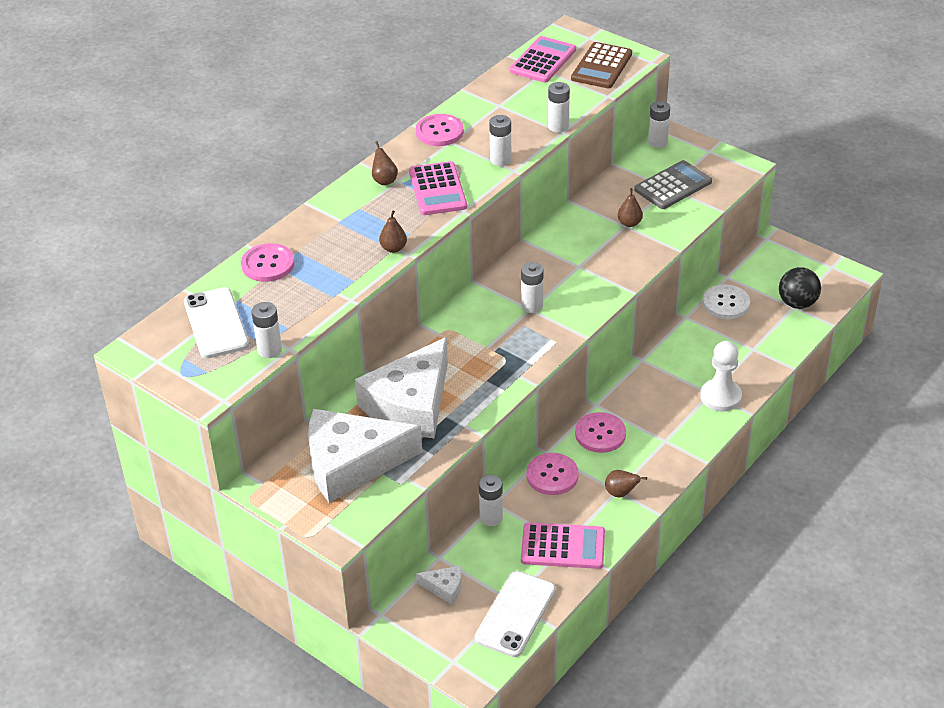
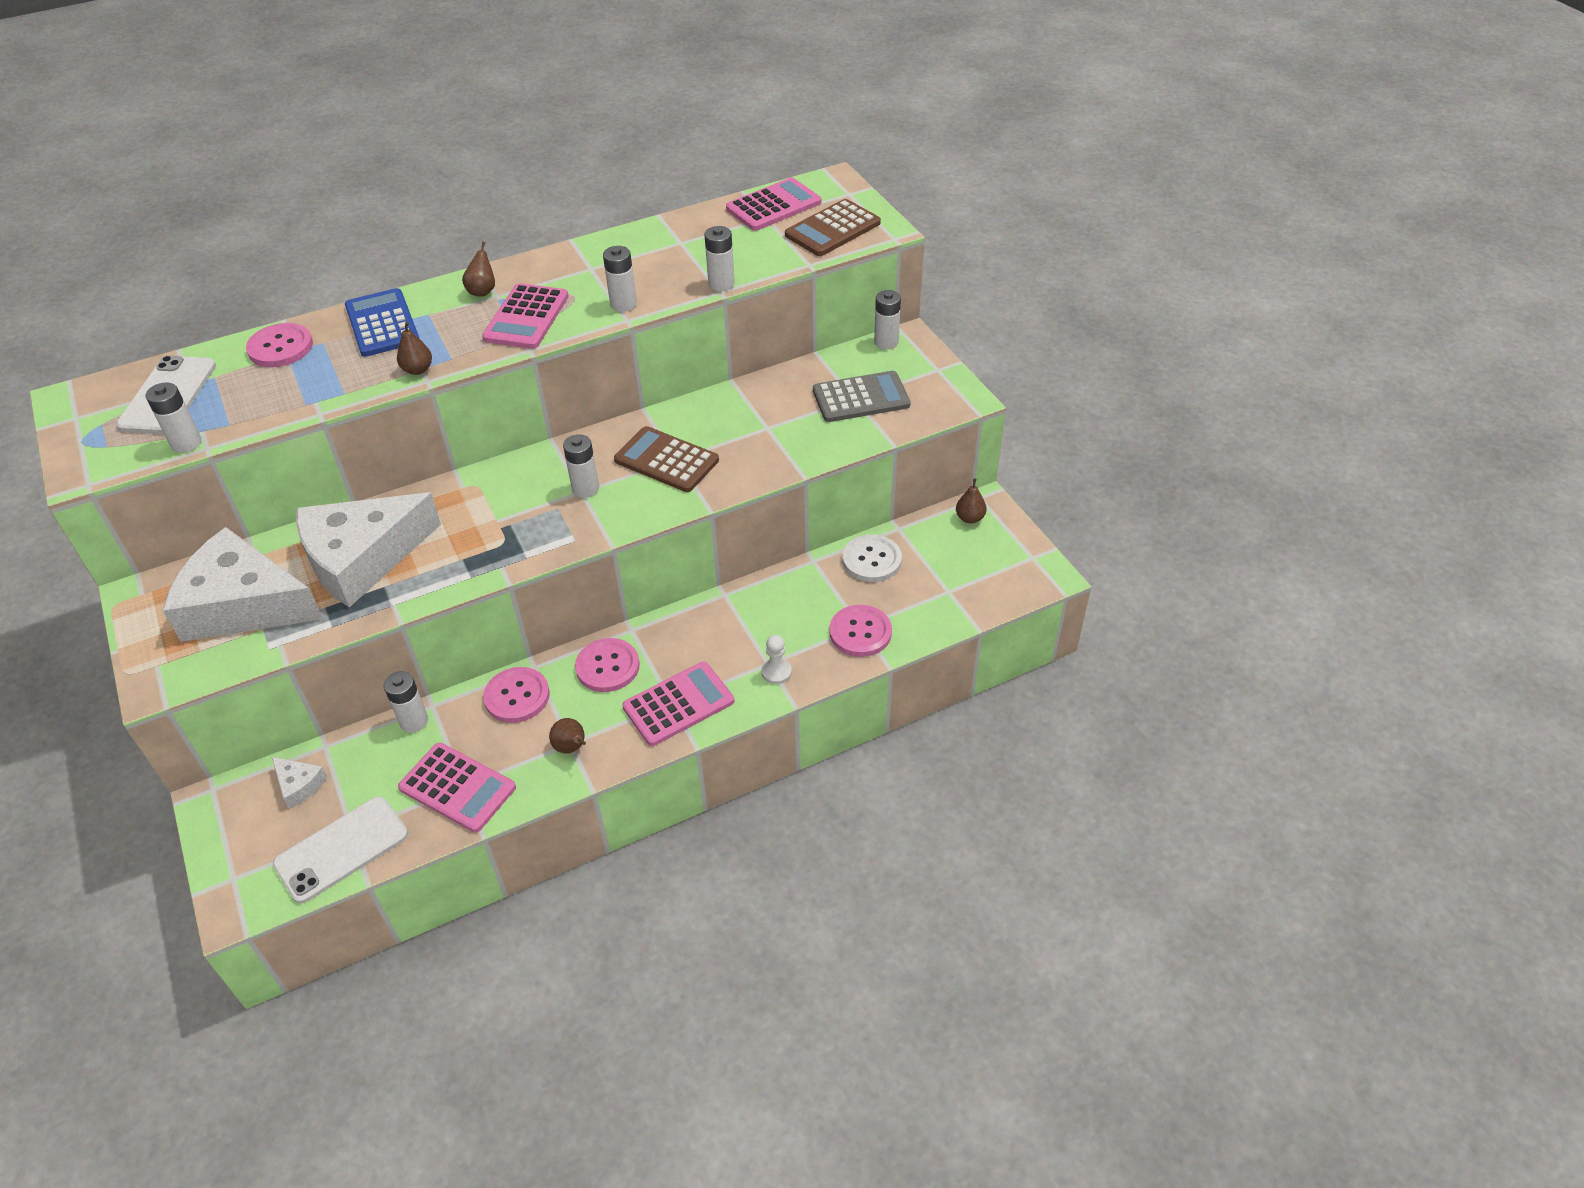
camera: 25 degrees right, 5 degrees up
(330, 225) = (382, 324): none -> blue calculator
(439, 132) = (590, 254): pink button -> pink button (860, 632)
(573, 269) = (666, 460): none -> brown calculator
(629, 223) = (774, 427): brown pear -> brown pear (970, 518)
(671, 440) = (678, 704): none -> pink calculator
(720, 397) = (776, 672): white pawn -> white pawn, size x0.57
(797, 303) = (955, 588): black ball -> none

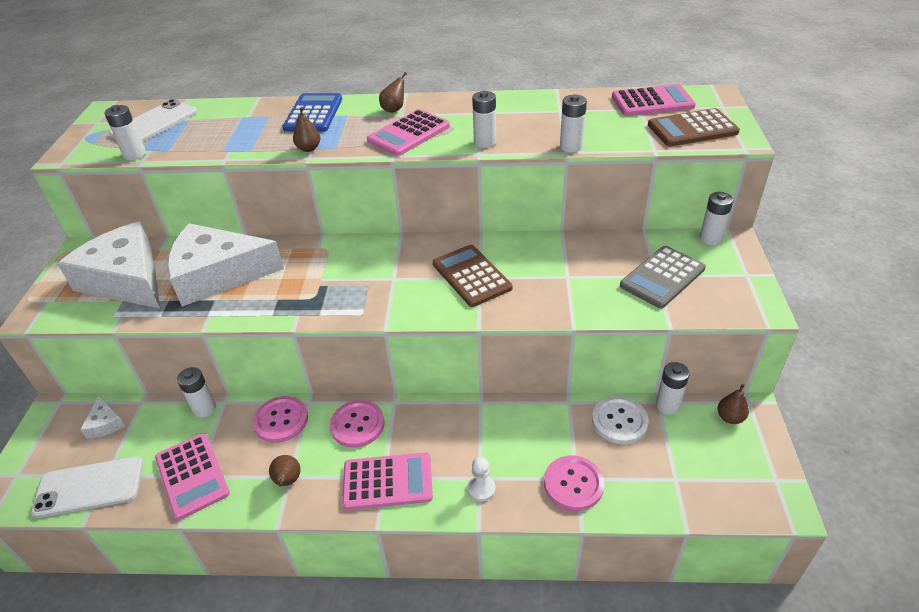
camera: 30 degrees right, 5 degrees down
(280, 347) = (242, 112): pink button -> none
(585, 489) = (398, 277): white battery -> white battery (667, 405)
(861, 398) = (662, 277): grey calculator -> grey calculator turned 120 degrees clockwise

